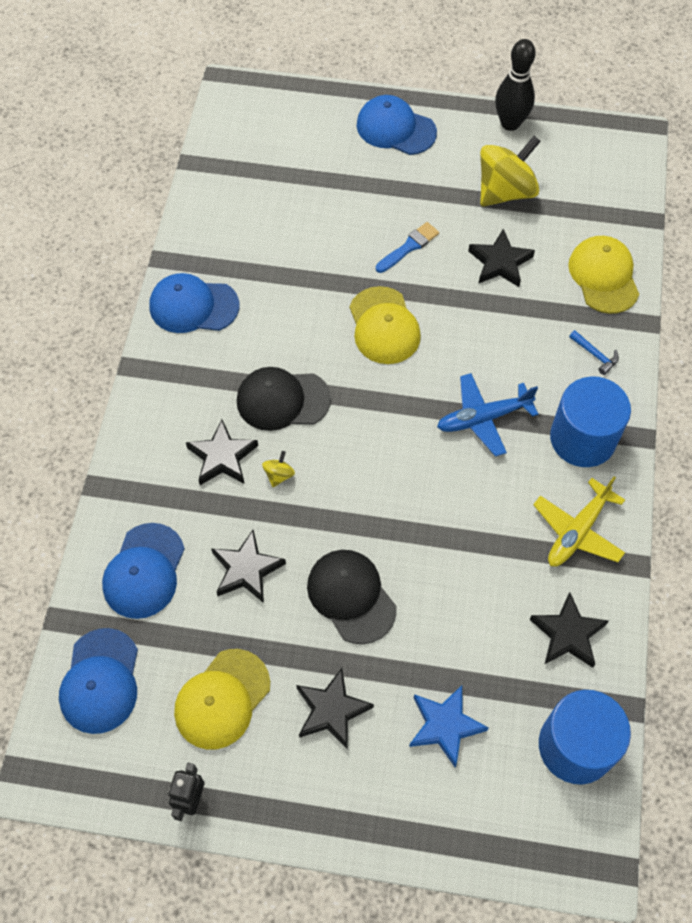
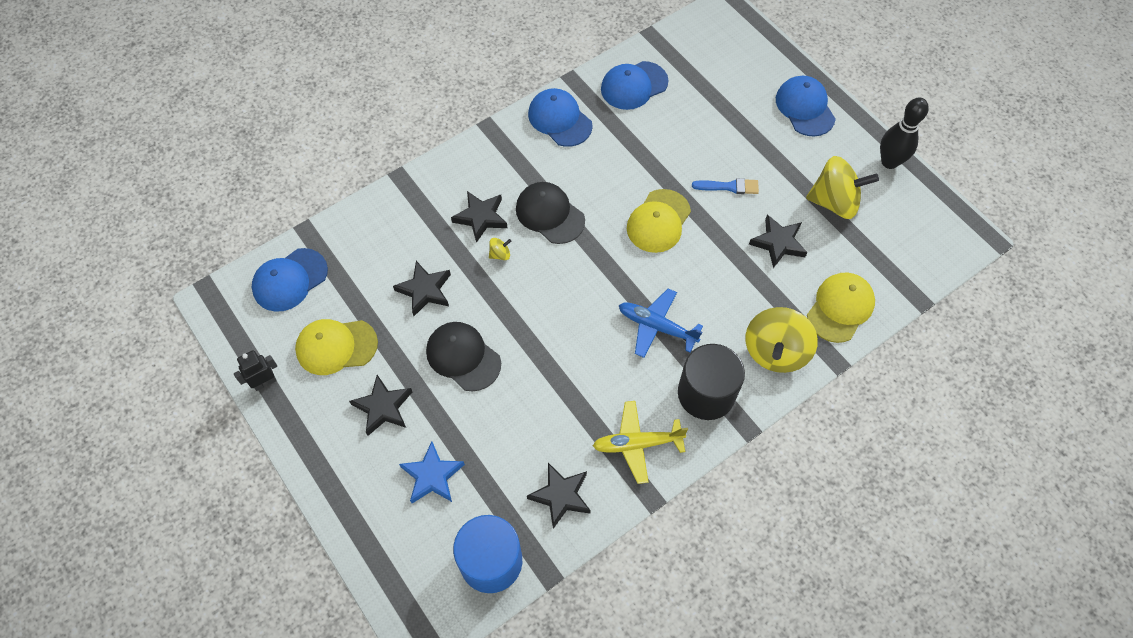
camera: 45 degrees right, 0 degrees up
(144, 571) = (373, 243): blue cap -> blue cap (634, 85)
(351, 596) = (463, 357): black cap -> black cap turned 60 degrees counterclockwise
(582, 438) = (706, 393): blue cylinder -> black cylinder
(595, 355) = (775, 351): blue hammer -> yellow spinning top

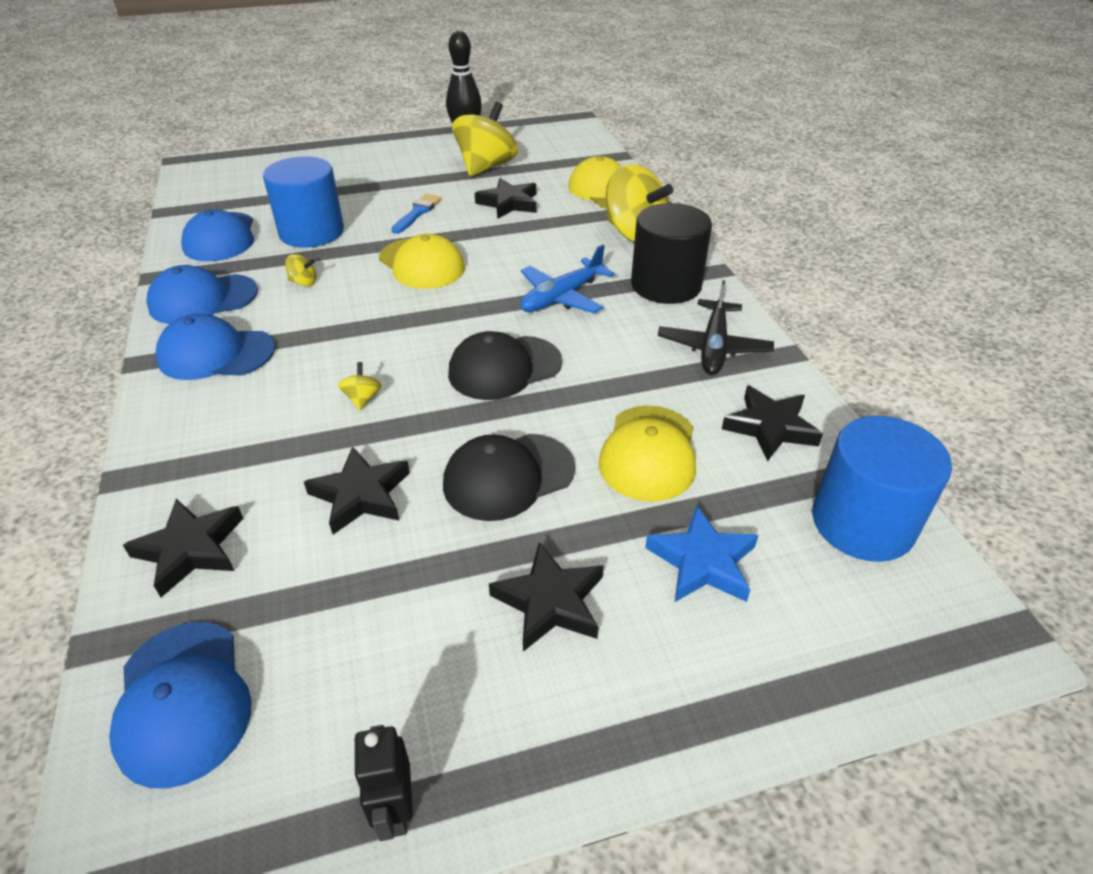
camera: 70 degrees left, 20 degrees down
(336, 346) = (388, 649): yellow cap -> yellow cap (648, 453)
(481, 217) = (285, 404): black star -> black star (190, 549)
(549, 214) = (338, 340): black cap -> black cap (504, 368)
(603, 163) = (303, 282): none -> yellow spinning top
(637, 444) = (713, 347): yellow plane -> black plane
(667, 134) = (311, 232): none -> blue cylinder
(805, 108) = (365, 155): blue cap -> blue cap (216, 354)

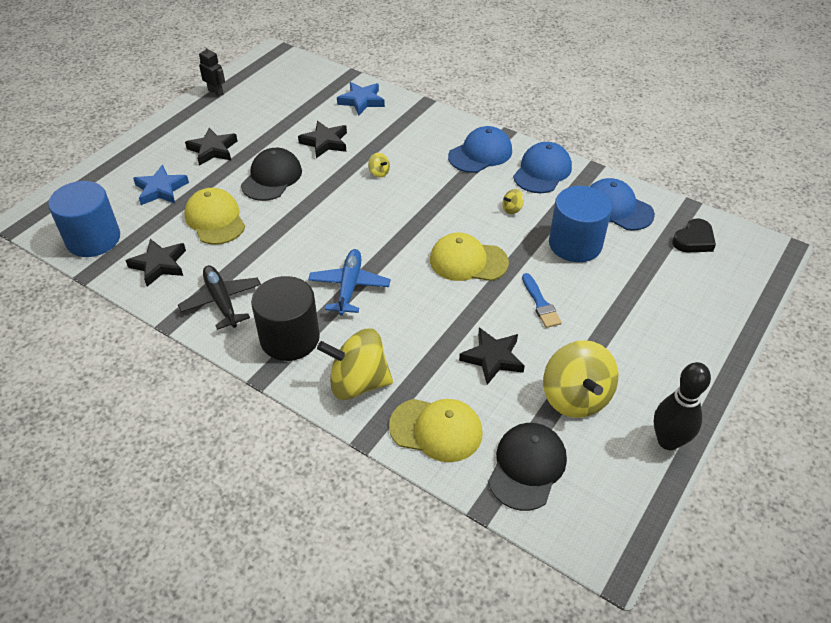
camera: 140 degrees right, 5 degrees up
(182, 701) = (304, 79): blue cap -> none
(190, 549) = (362, 101): black star -> blue star
(224, 193) = (694, 240): none -> black heart
(504, 368) = (330, 222): black cap -> black cap (527, 467)

